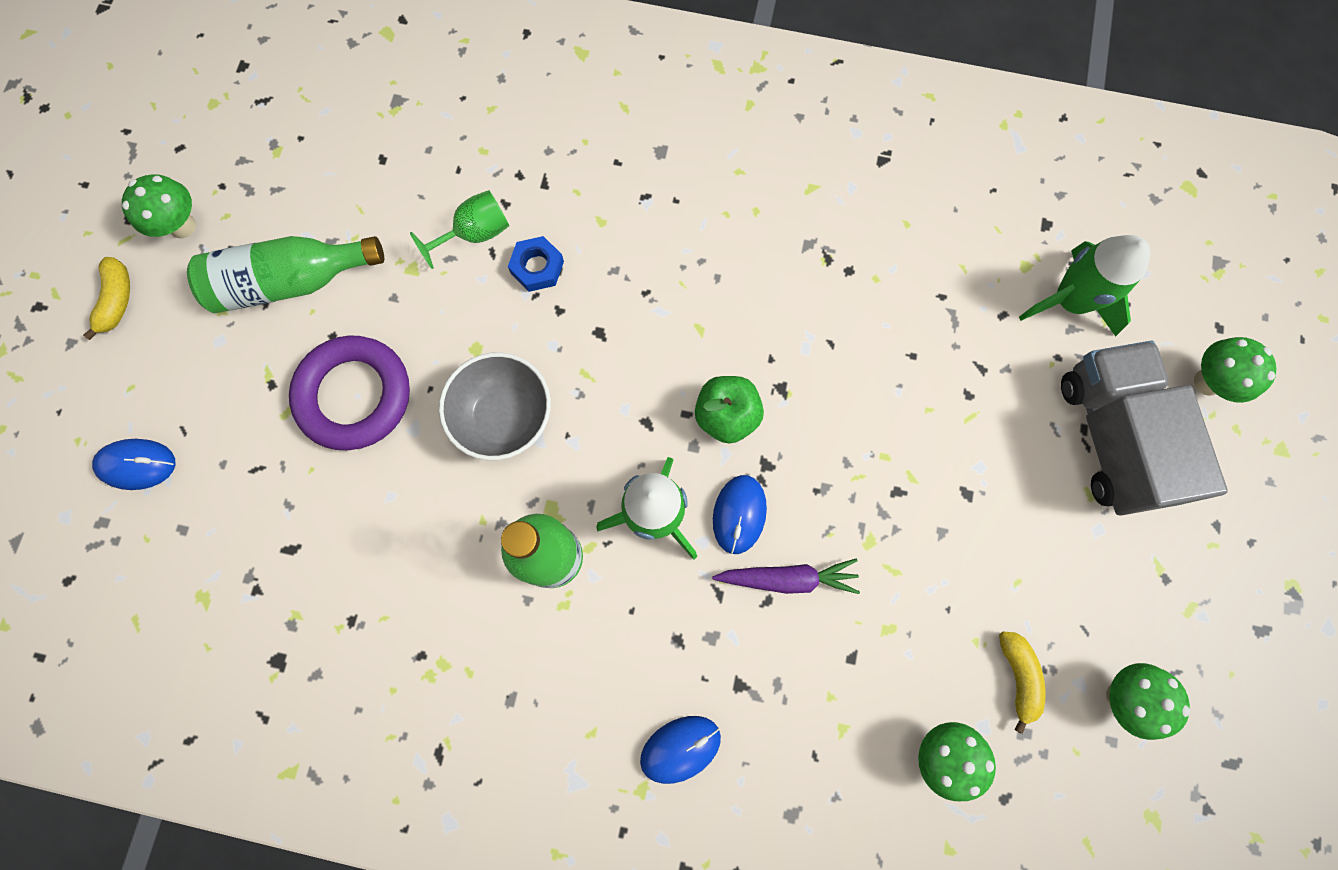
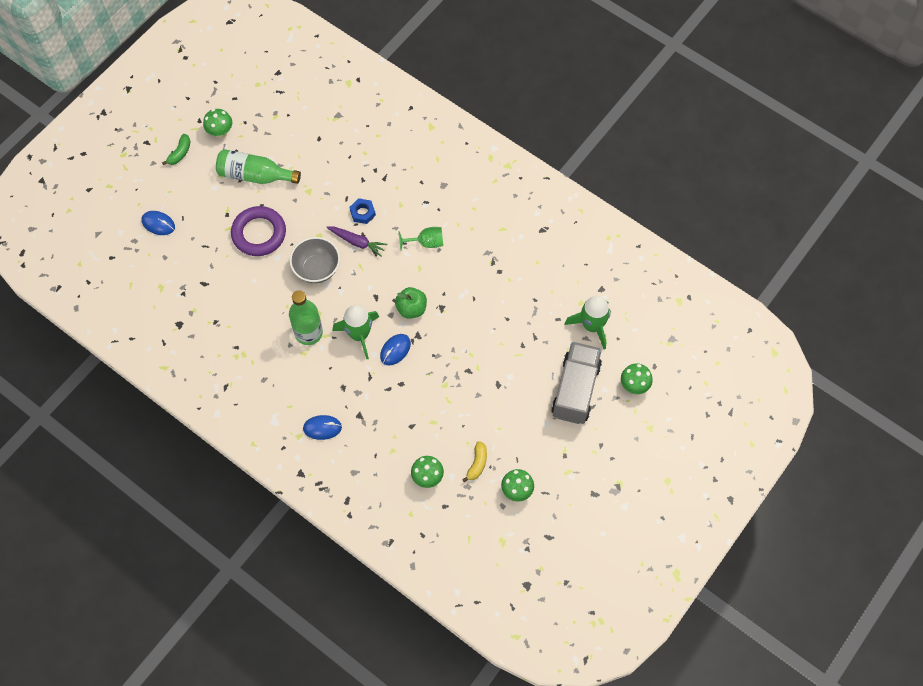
camera: 25 degrees right, 10 degrees down
(117, 300) = (180, 153): yellow banana -> green banana
(475, 234) = (343, 187): green goblet -> green goblet (426, 242)
(787, 578) = (401, 384): purple carrot -> purple carrot (357, 242)

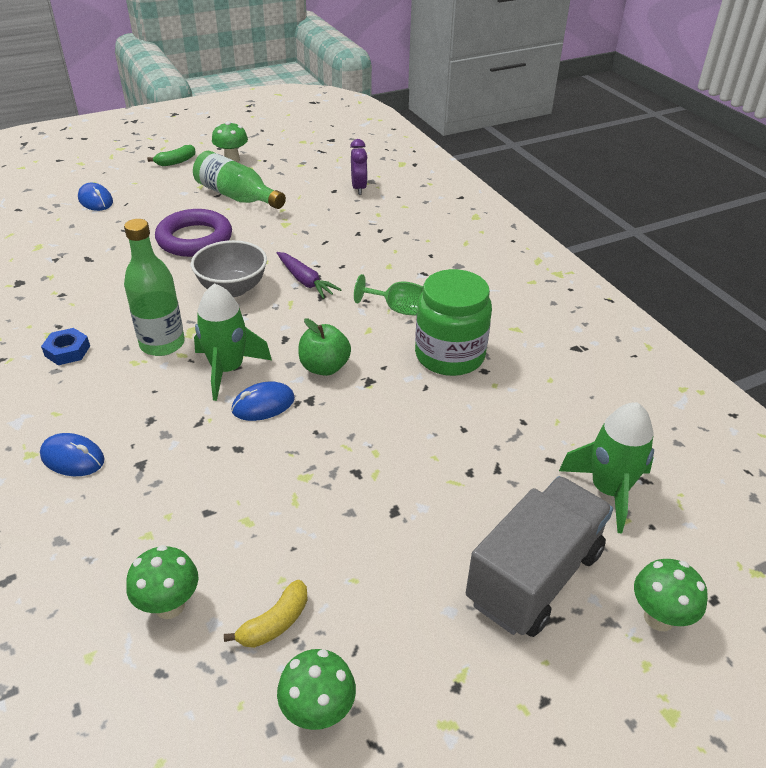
camera: 25 degrees right, 25 degrees down
(334, 128) = (359, 188): none -> purple clock
(362, 213) = (334, 259): blue nut -> blue nut (67, 351)
(475, 268) = (449, 355): none -> green jar

